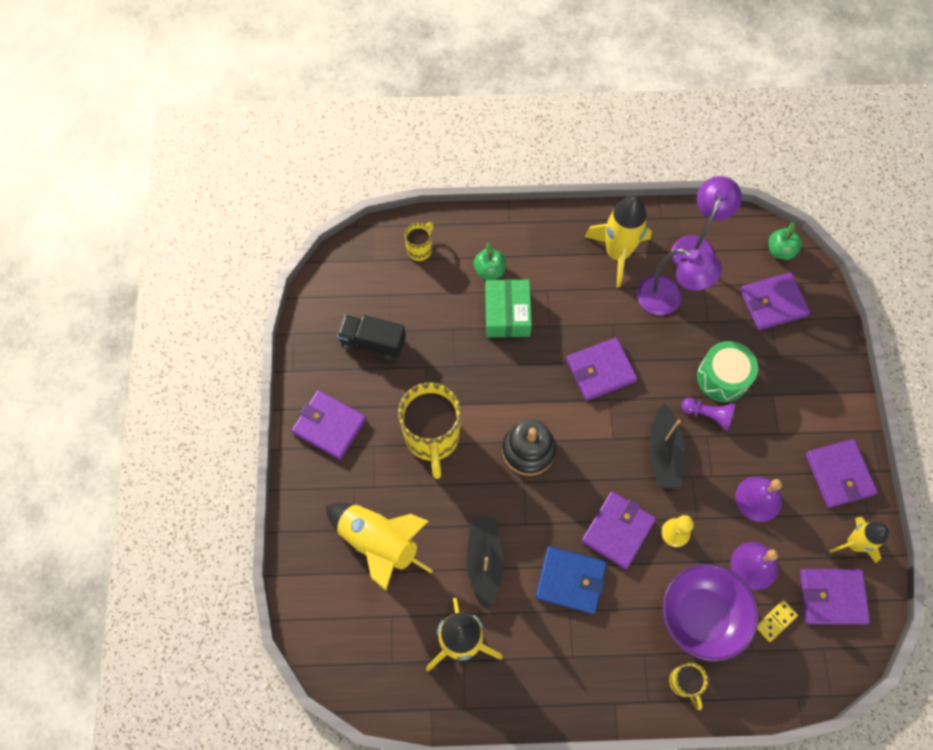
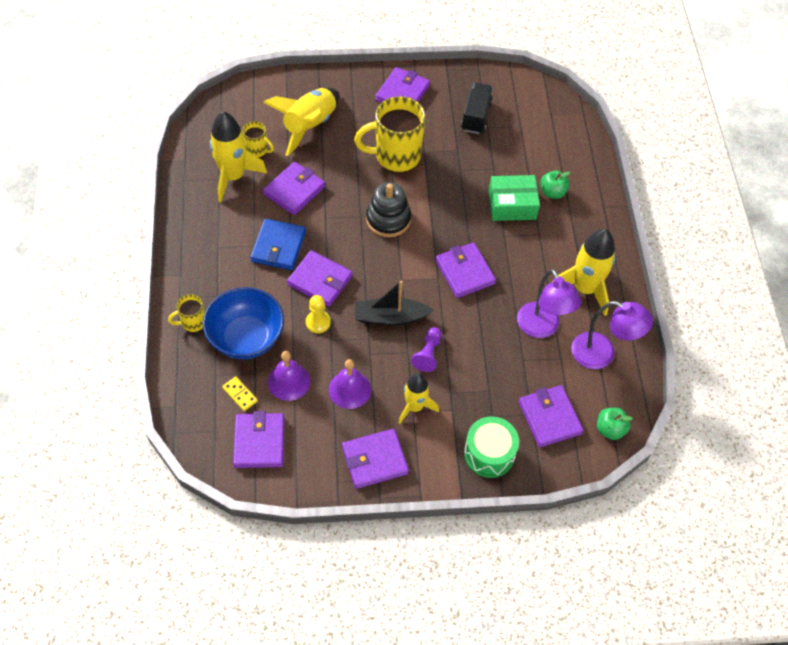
camera: 85 degrees right, 10 degrees down
(420, 249) = (566, 144): yellow mug -> yellow mug (257, 150)
(484, 562) = (294, 190): black boat -> purple wallet
(668, 299) = (542, 328): purple lamp -> purple lamp turned 45 degrees counterclockwise
(701, 616) = (246, 338): purple bowl -> blue bowl
(722, 377) = (466, 368): green drum -> green drum (489, 454)
(854, 544) = (308, 466): yellow rocket -> yellow rocket (415, 407)

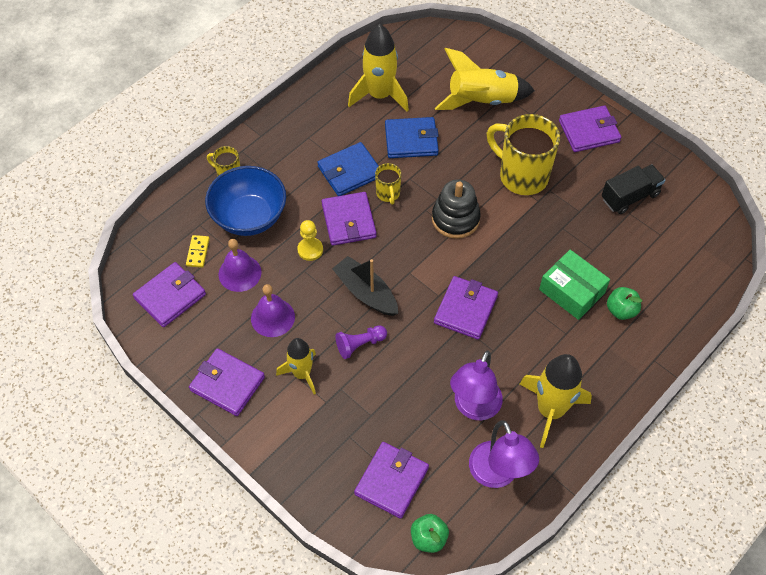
camera: 50 degrees right, 0 degrees up
(257, 150) = (420, 89): yellow mug -> yellow mug (388, 194)
(294, 190) = (411, 140): purple wallet -> blue wallet
(489, 454) = (312, 461): green drum -> none

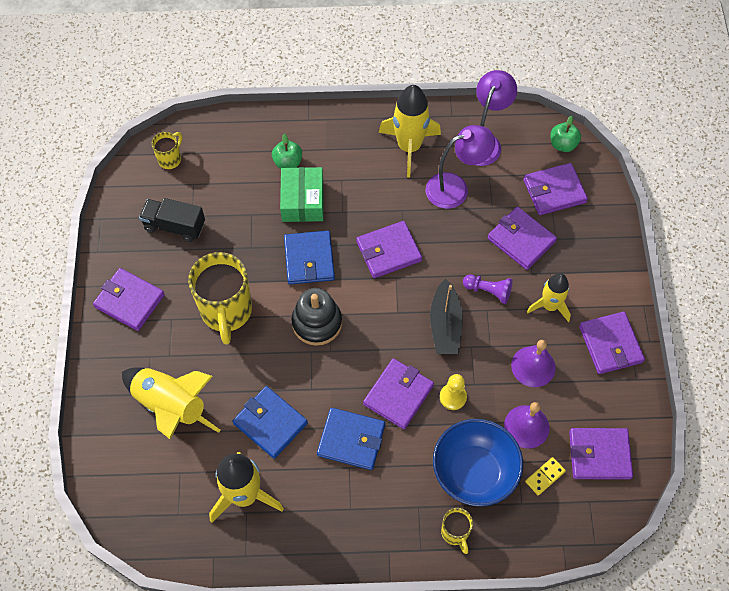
camera: 135 degrees left, 5 degrees up
(376, 409) = (521, 240): none -> purple wallet
(388, 194) = (343, 390): yellow mug -> yellow mug (170, 159)
(513, 254) = (309, 259): none -> blue wallet

